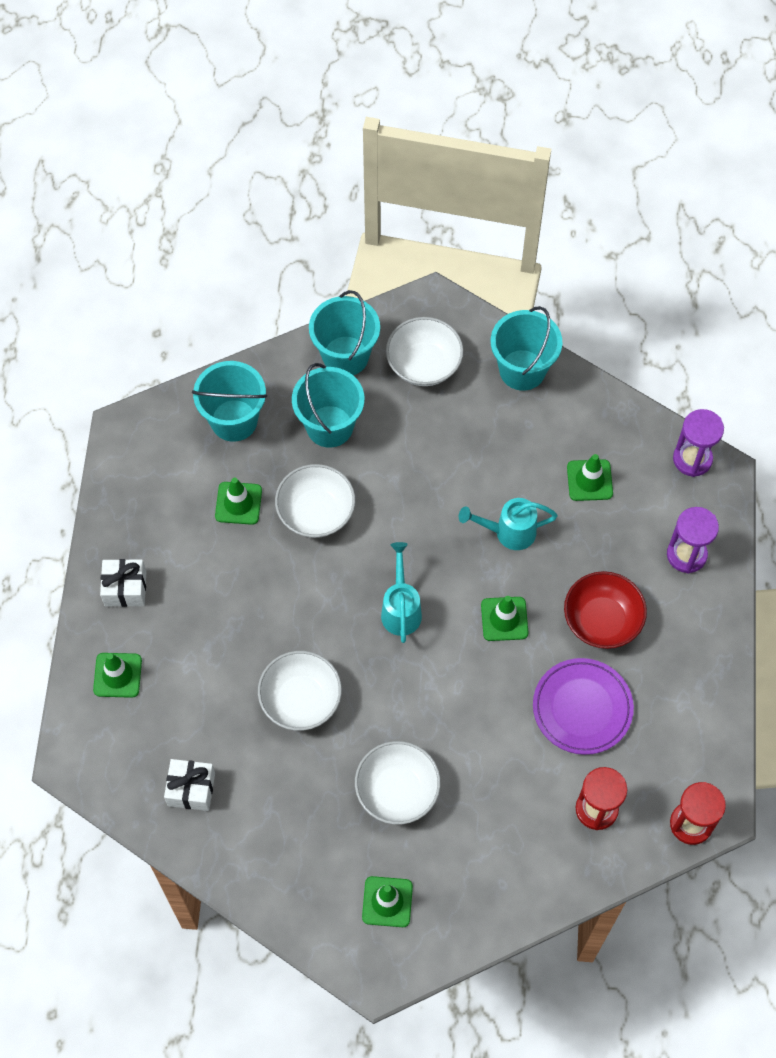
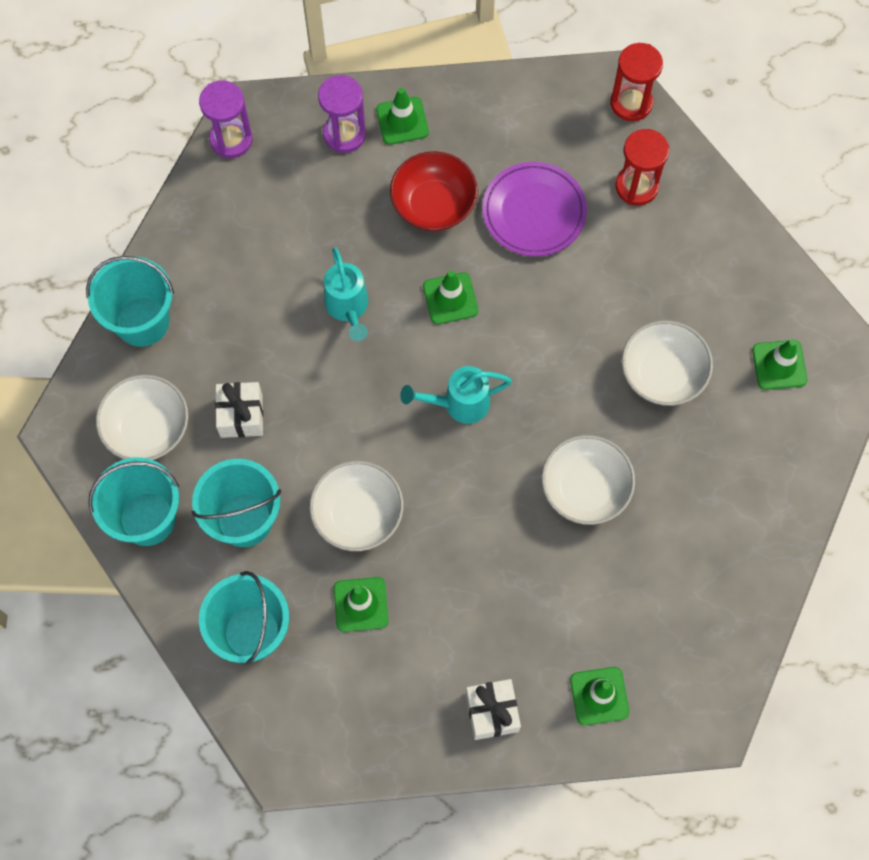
camera: 100 degrees left, 5 degrees up
(191, 789) = (711, 584): white gift -> white gift (241, 415)
(589, 480) = (272, 236): green traffic cone -> green traffic cone (402, 121)

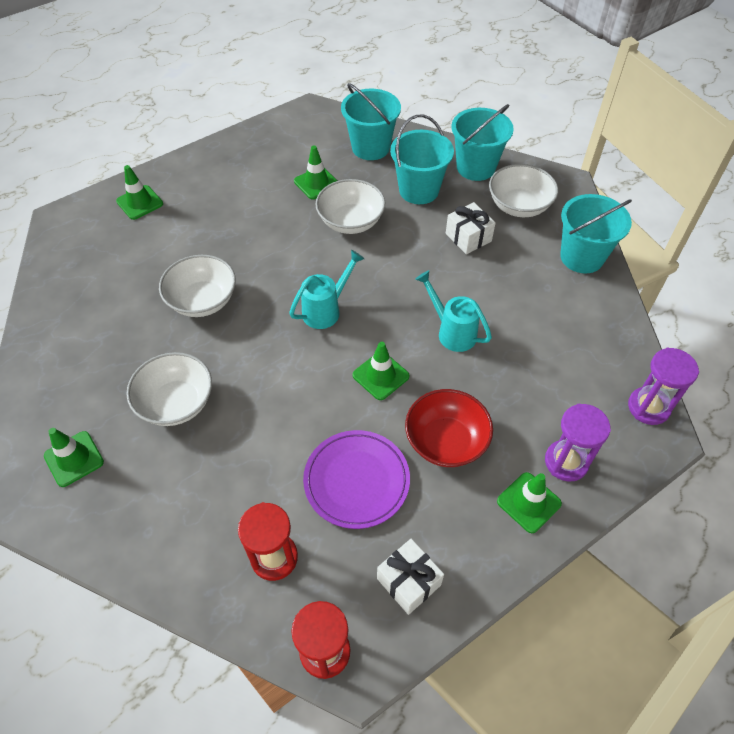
camera: 150 degrees right, 15 degrees down
(492, 712) = (204, 171): white gift -> white gift (408, 582)

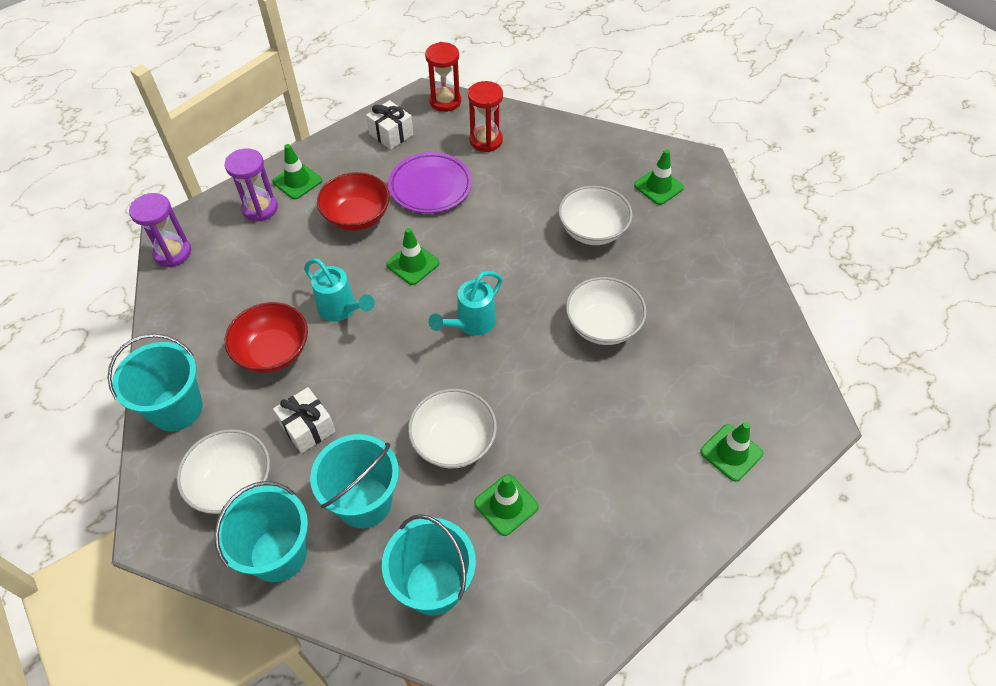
camera: 175 degrees right, 0 degrees up
(510, 297) = (273, 351): none -> red bowl

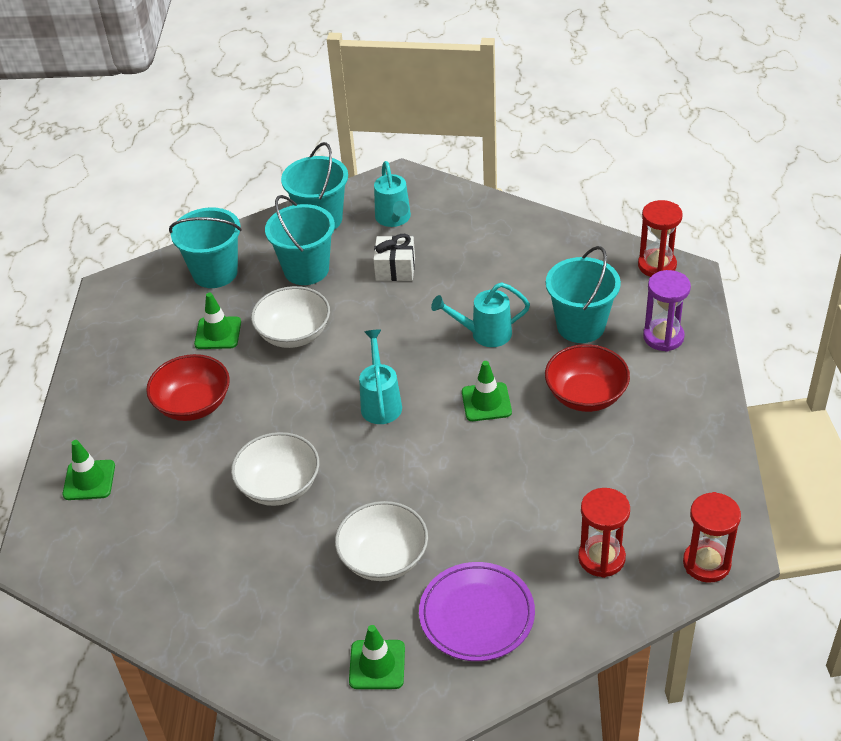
camera: 135 degrees right, 10 degrees down
(172, 253) = (657, 265): purple hourglass -> red hourglass
(176, 409) = (486, 216): turquoise bucket -> turquoise bucket (581, 326)
(232, 484) = (394, 219): white bowl -> turquoise watering can
(273, 351) = (484, 279): red bowl -> red bowl (193, 404)
(297, 181) = (679, 377): green traffic cone -> none
(391, 134) = (688, 483): white gift -> none
(430, 186) = (574, 470): purple plate -> purple plate (477, 615)

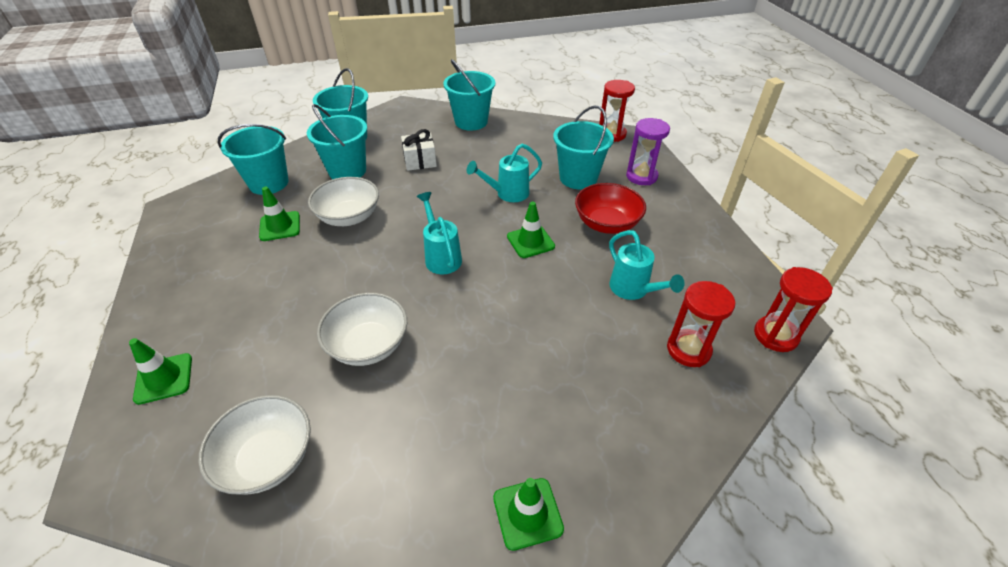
camera: 20 degrees left, 0 degrees up
(193, 404) = (267, 287): red bowl -> none
(384, 558) = (493, 393): white bowl -> white bowl (268, 459)
(394, 219) = (408, 131): turquoise watering can -> turquoise watering can (633, 290)
(477, 615) = (605, 431): purple plate -> none
(479, 216) = (471, 122): none -> turquoise bucket

